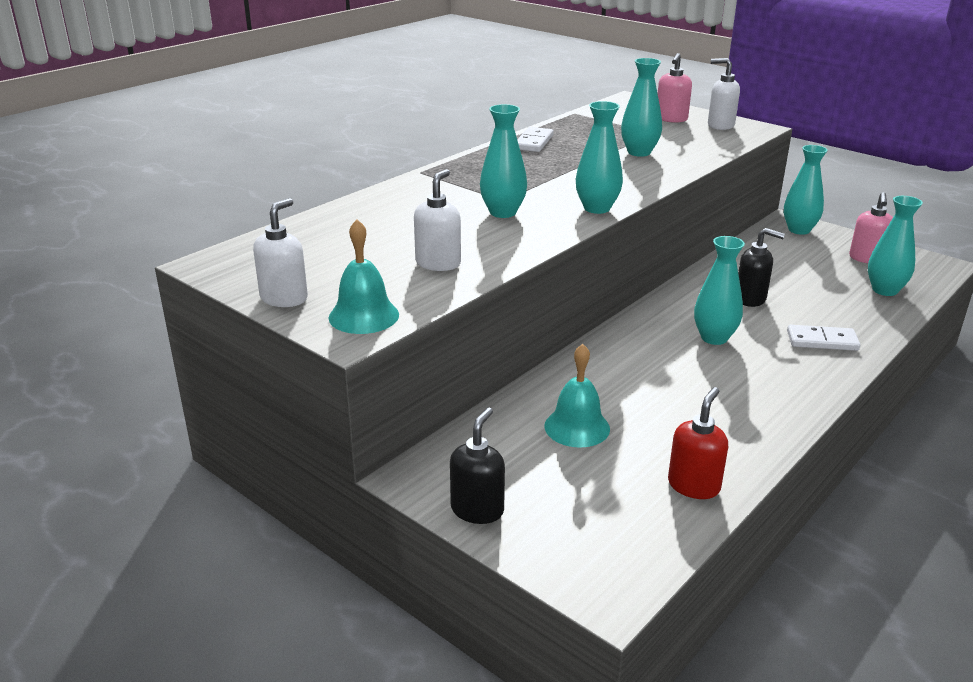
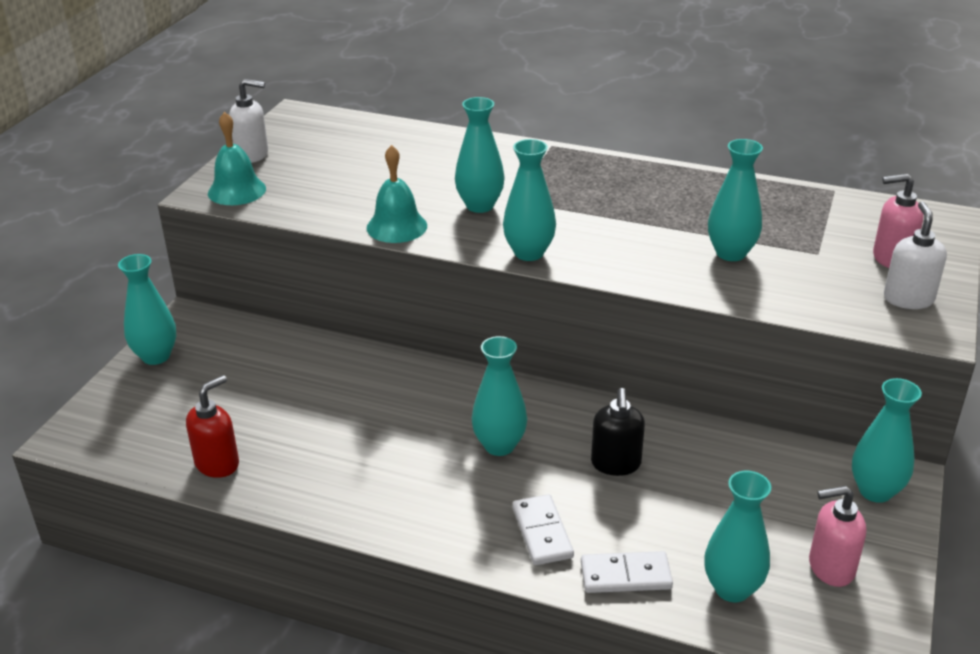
camera: 70 degrees right, 5 degrees up
(438, 263) = (346, 199): white soap dispenser -> none
(477, 509) = (156, 356): black soap dispenser -> turquoise vase
(534, 142) = (698, 184): white domino -> white domino (625, 575)
(577, 427) = (286, 383): turquoise bell -> turquoise bell (397, 226)
(694, 486) = (217, 464): red soap dispenser -> red soap dispenser turned 60 degrees counterclockwise

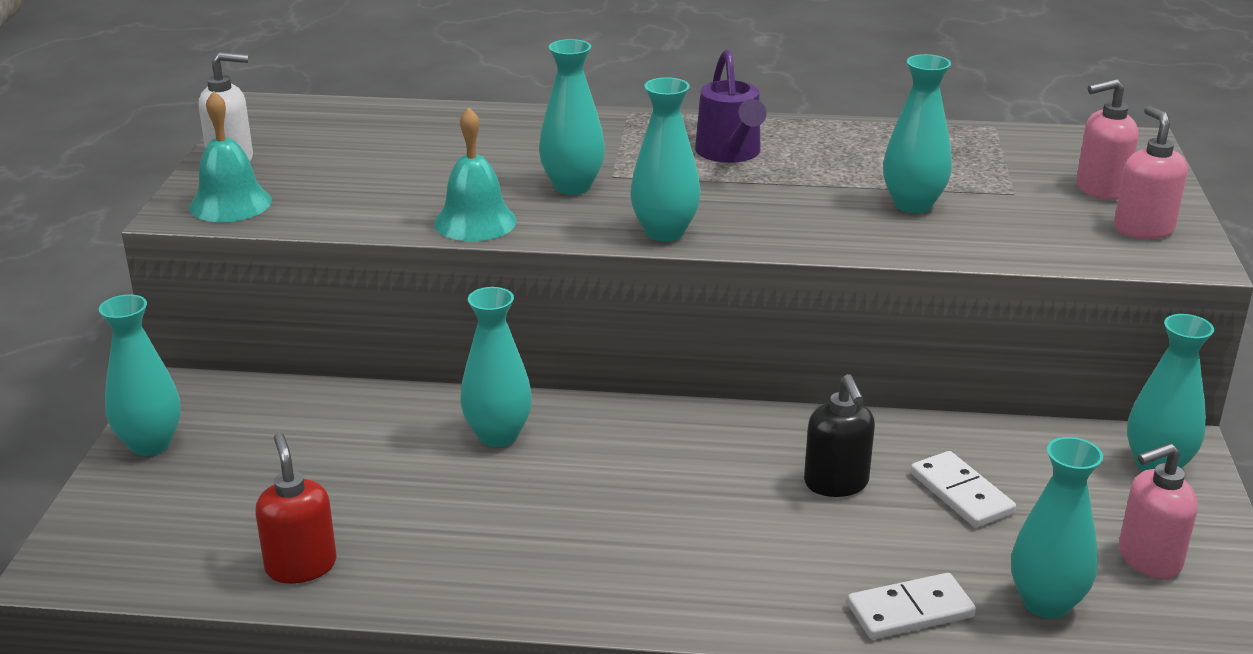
camera: 15 degrees left, 5 degrees down
(217, 464) = (301, 566): red soap dispenser -> red soap dispenser turned 45 degrees counterclockwise
(499, 445) = (678, 484): turquoise vase -> turquoise vase (498, 435)
(542, 532) = (781, 578): white domino -> white domino (961, 493)
(611, 191) = (730, 153): none -> purple watering can
(908, 299) = (1143, 229): white soap dispenser -> pink soap dispenser

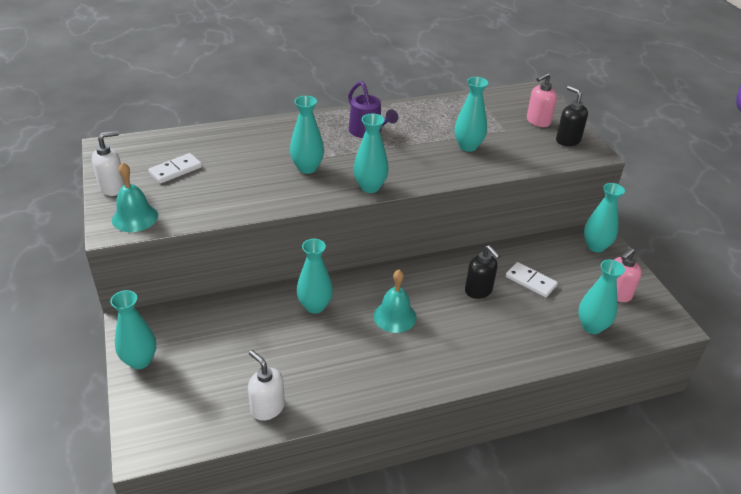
camera: 25 degrees left, 10 degrees up
(301, 566) = (267, 407): red soap dispenser -> white soap dispenser
(475, 222) = (274, 201): turquoise bell -> turquoise bell (395, 316)
(910, 611) = (544, 347): white domino -> white domino (175, 170)
(1143, 229) = (567, 140): pink soap dispenser -> black soap dispenser

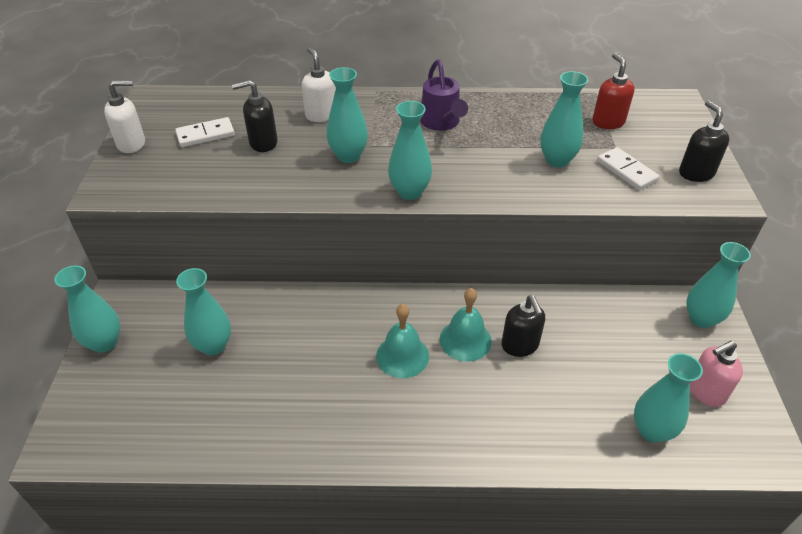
camera: 20 degrees right, 5 degrees up
(135, 217) = (134, 182): turquoise bell -> turquoise bell (465, 340)
(230, 169) = (263, 143): none -> black soap dispenser
(267, 407) = (206, 435): white soap dispenser -> white soap dispenser (321, 115)
(315, 306) = (316, 321): turquoise vase -> turquoise vase (213, 345)
(491, 113) = (608, 122): none -> red soap dispenser
(530, 281) = (593, 348): white domino -> white domino (626, 171)
(538, 121) = (665, 141): pink soap dispenser -> none

